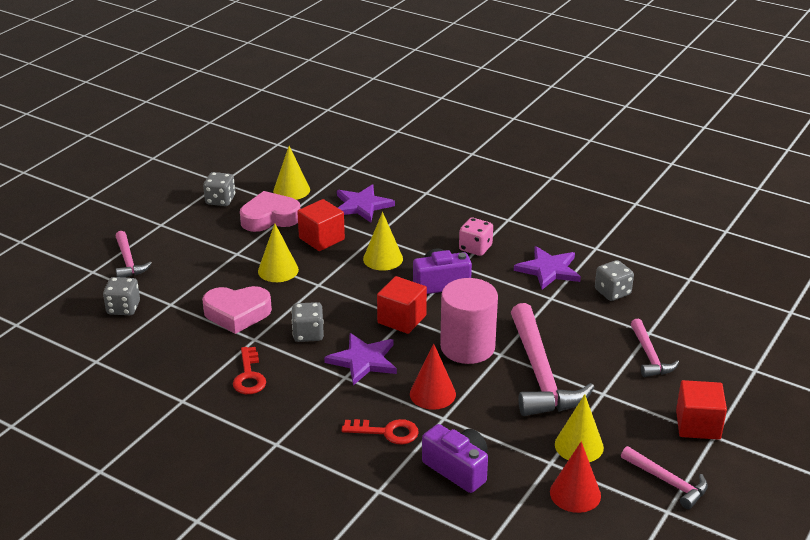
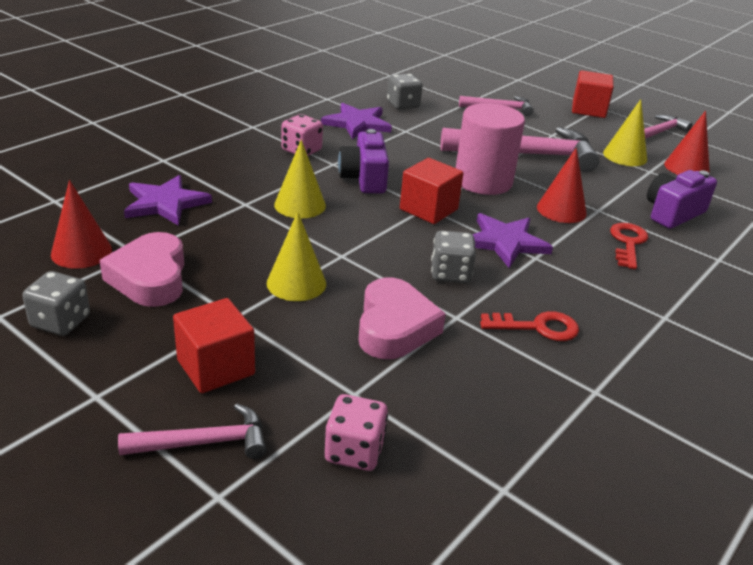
camera: 85 degrees left, 0 degrees up
(123, 308) = (354, 451): grey dice -> pink dice
(291, 190) = (81, 252): yellow cone -> red cone
(321, 239) = (232, 241): red cube -> red cube (216, 367)

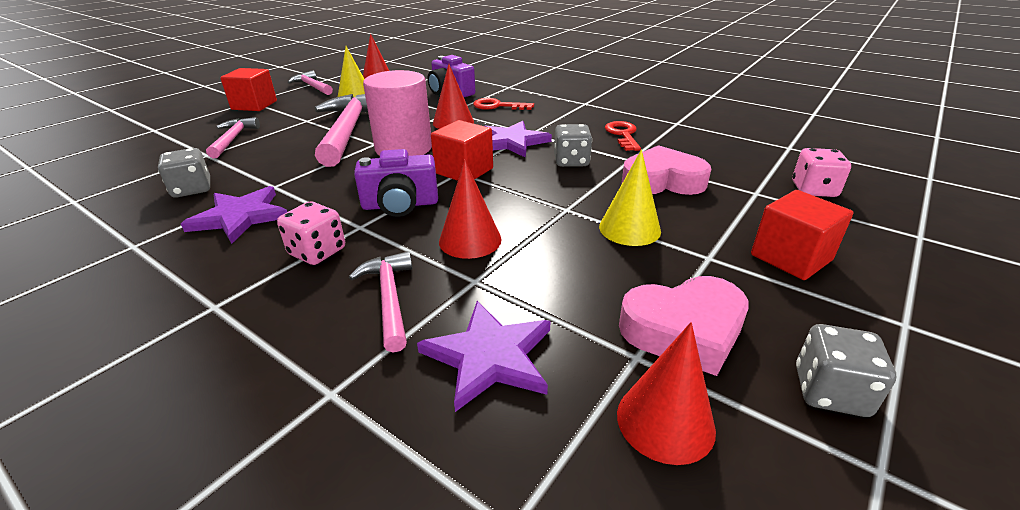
camera: 90 degrees left, 0 degrees up
(204, 442) = (881, 250): pink hammer -> pink hammer (389, 299)
(300, 205) = (470, 240): yellow cone -> red cone

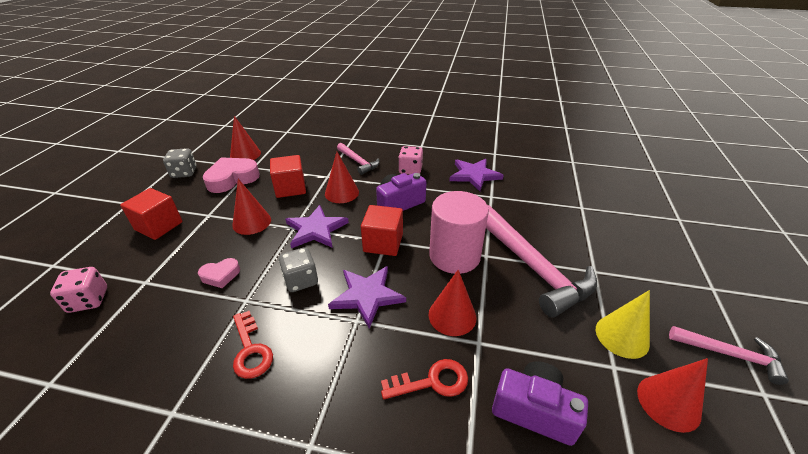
camera: 155 degrees right, 5 degrees up
(192, 189) = (531, 182): grey dice -> none
(233, 139) = (599, 226): pink hammer -> none
(254, 105) = (691, 281): red cube -> red cube (290, 188)
(489, 356) = (307, 156): purple star -> purple star (316, 229)
(629, 228) = (252, 222): yellow cone -> red cone
(662, 181) = (220, 275): pink heart -> pink heart, size x0.55

